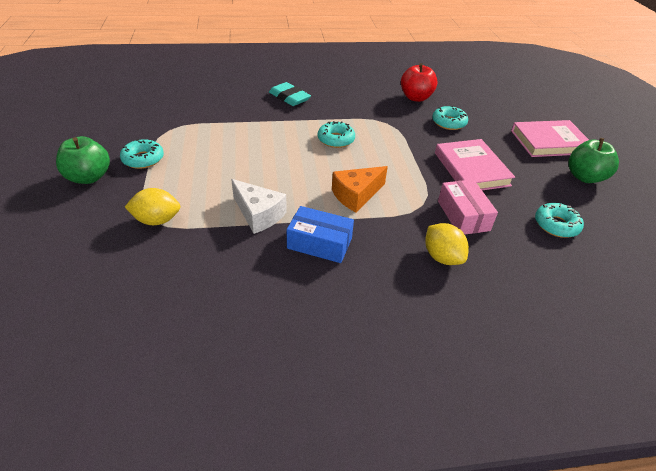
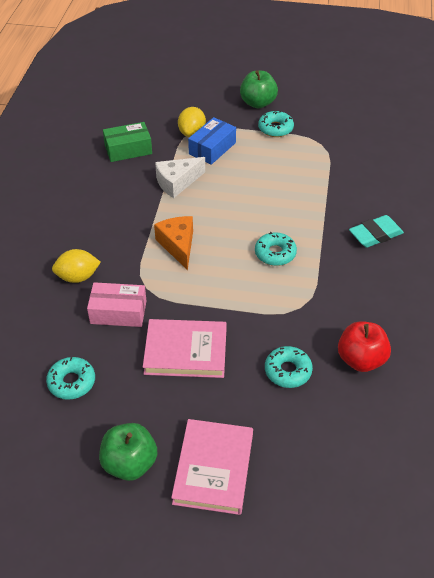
camera: 110 degrees right, 5 degrees up
(202, 273) = (128, 149): none -> green box
(319, 243) = (129, 209): blue box -> blue box (212, 148)

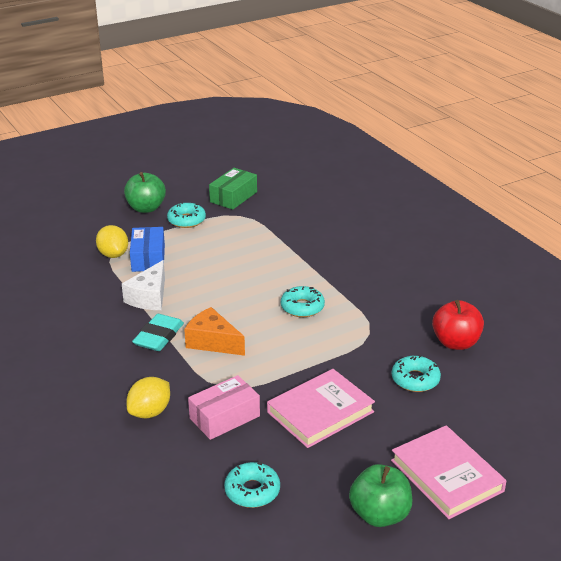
camera: 40 degrees left, 15 degrees down
(128, 149) = (66, 293): green box -> green box (233, 197)
(375, 234) = (362, 257): turquoise eraser -> turquoise eraser (159, 336)

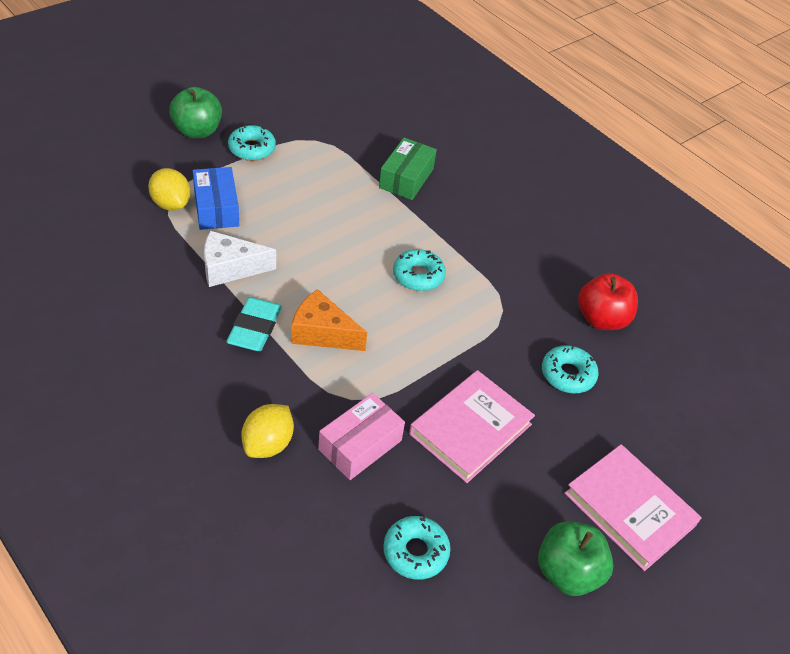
camera: 15 degrees left, 15 degrees up
(149, 297) = (230, 268): white cheese -> white cheese turned 75 degrees clockwise
(233, 197) = (302, 112): green box -> green box (406, 178)

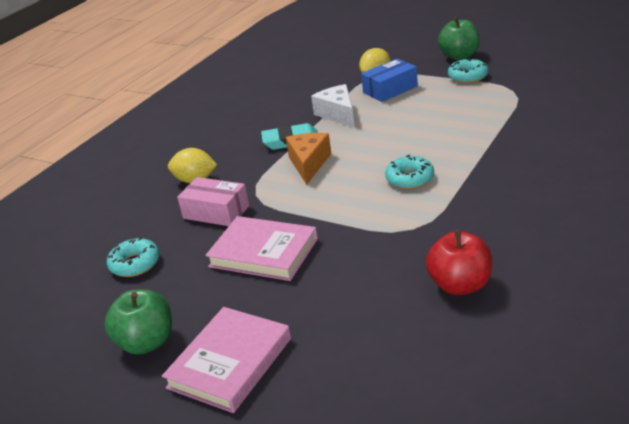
camera: 80 degrees right, 15 degrees down
(406, 178) = (522, 136): green box -> none
(567, 374) = (366, 284): turquoise donut -> none

